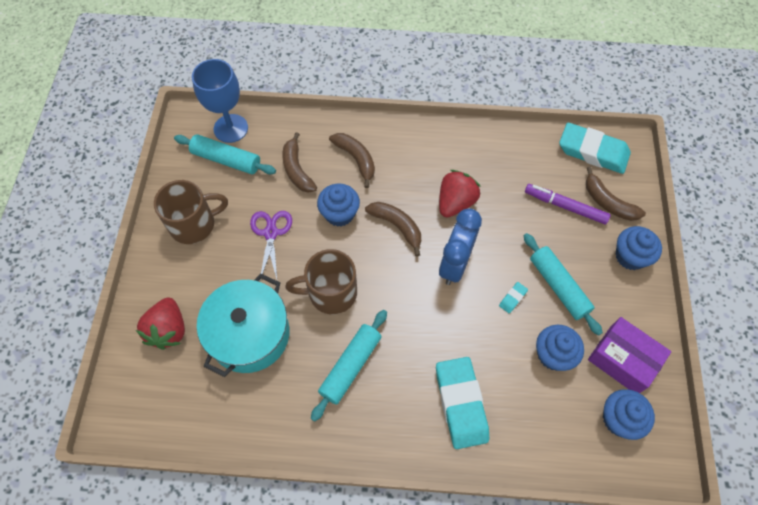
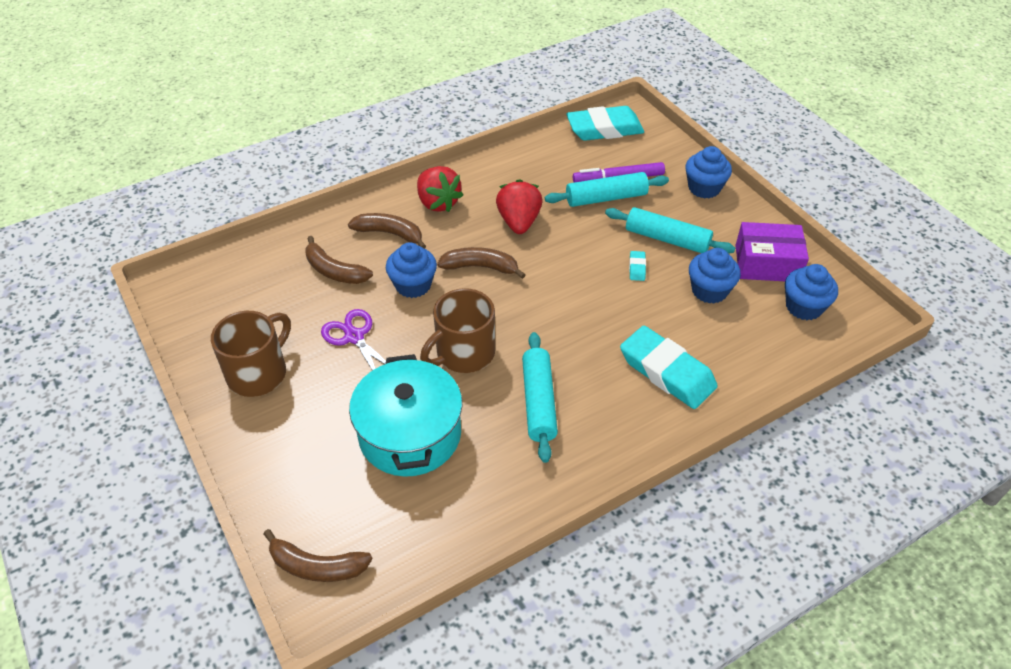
camera: 35 degrees left, 15 degrees down
(168, 330) = (314, 482): red strawberry -> red strawberry (438, 203)
(226, 160) = (246, 299): turquoise rolling pin -> turquoise rolling pin (606, 198)
(231, 128) = (226, 270): blue goblet -> none
(455, 264) = (562, 269): blue clock -> none
(608, 202) = (650, 159): brown banana -> brown banana (317, 566)

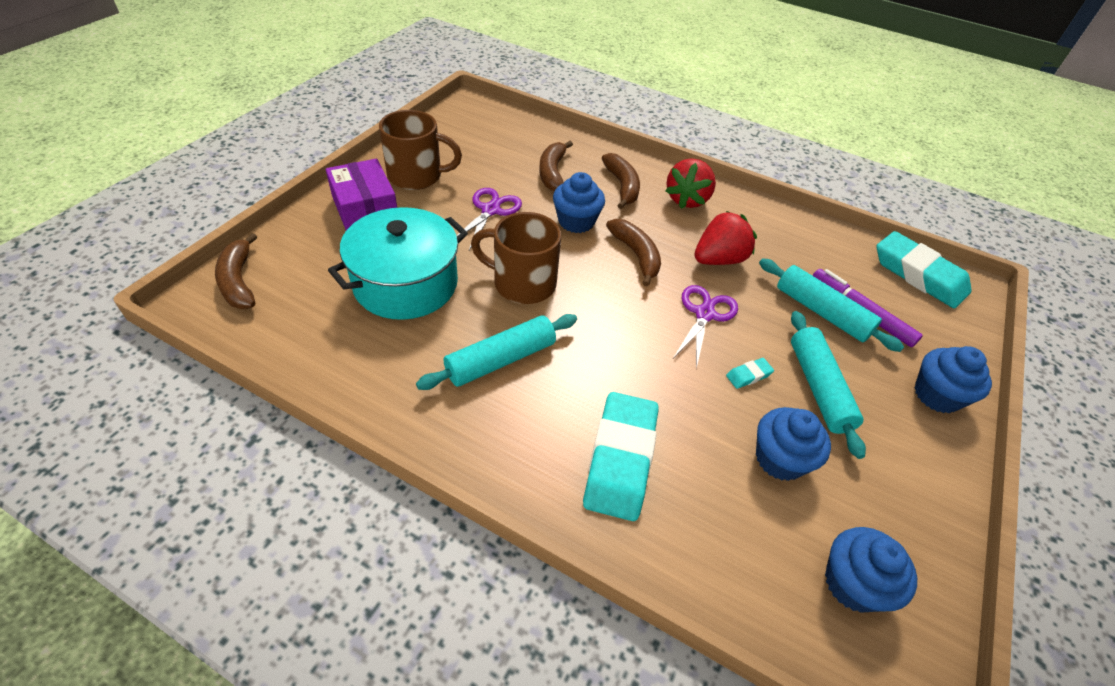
camera: 55 degrees right, 0 degrees up
(568, 260) = (704, 314): none -> purple scissors
(767, 263) = (885, 509): purple box -> purple box (365, 209)

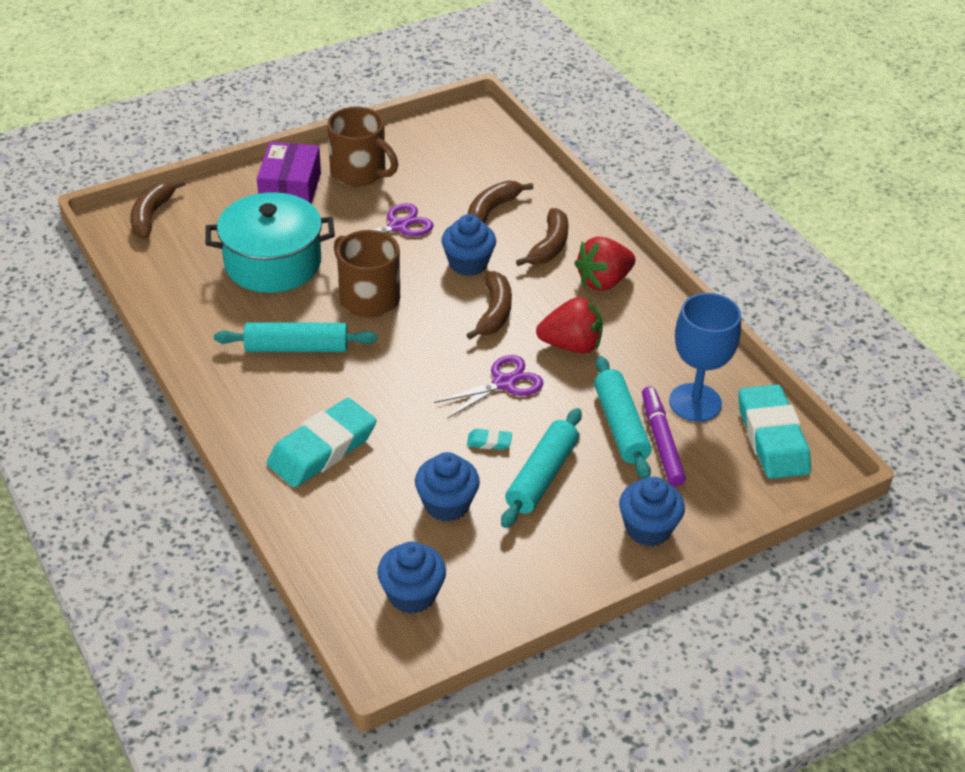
camera: 35 degrees right, 5 degrees down
(845, 269) = (695, 402): none -> blue goblet

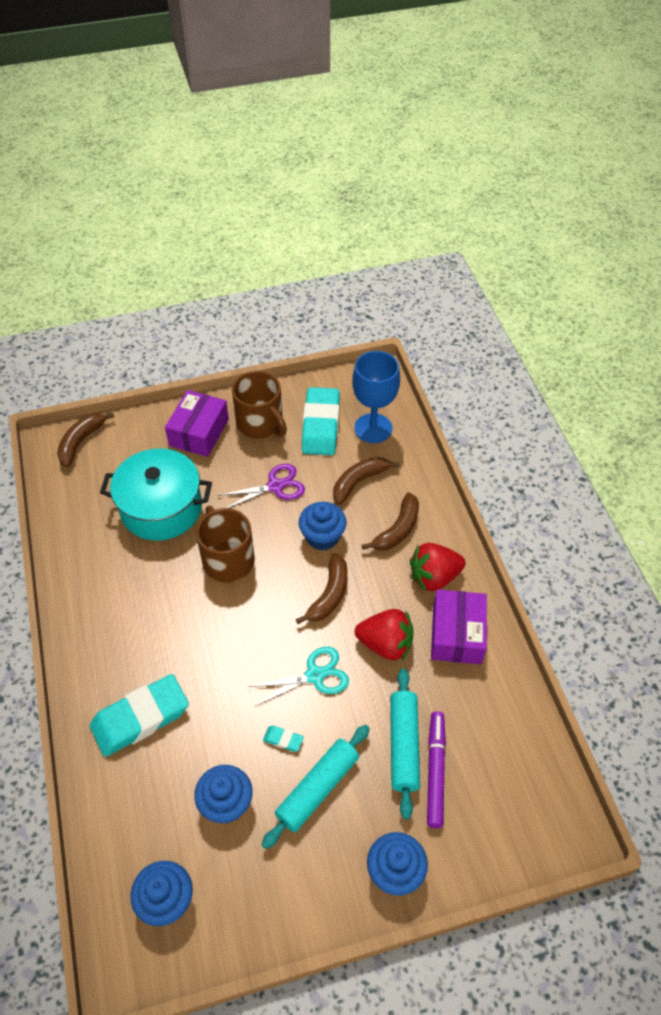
camera: 15 degrees right, 10 degrees up
(296, 347) = (153, 602): turquoise rolling pin -> none
(504, 383) = (315, 675): purple scissors -> turquoise scissors
(645, 326) = (457, 634): none -> purple box
(695, 402) = (478, 732): blue goblet -> blue goblet (373, 428)
(772, 438) = (538, 788): turquoise eraser -> turquoise eraser (321, 425)

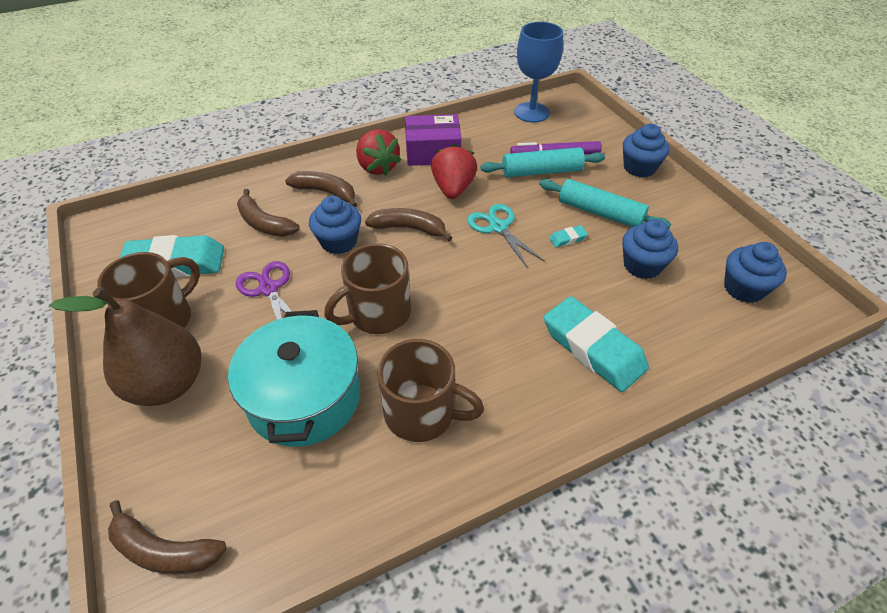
camera: 100 degrees left, 5 degrees down
(123, 579) = (422, 413): none -> brown mug
(199, 432) = (168, 384): purple box -> brown pear
(283, 740) = (567, 238): turquoise eraser -> turquoise eraser turned 60 degrees clockwise
(373, 428) = (187, 221): blue goblet -> blue goblet (531, 112)

